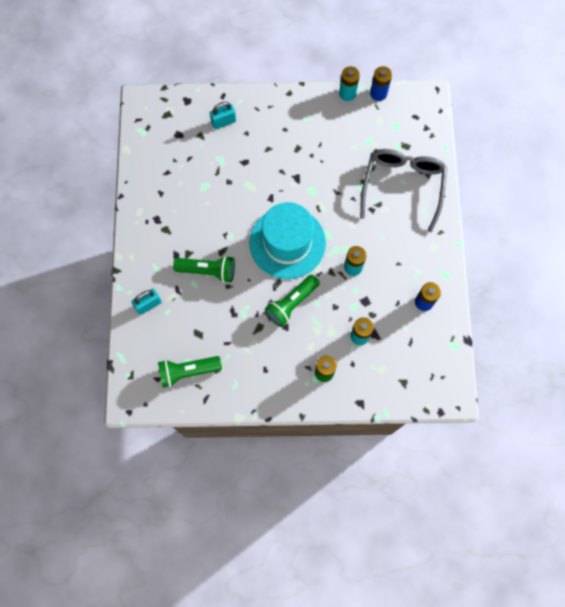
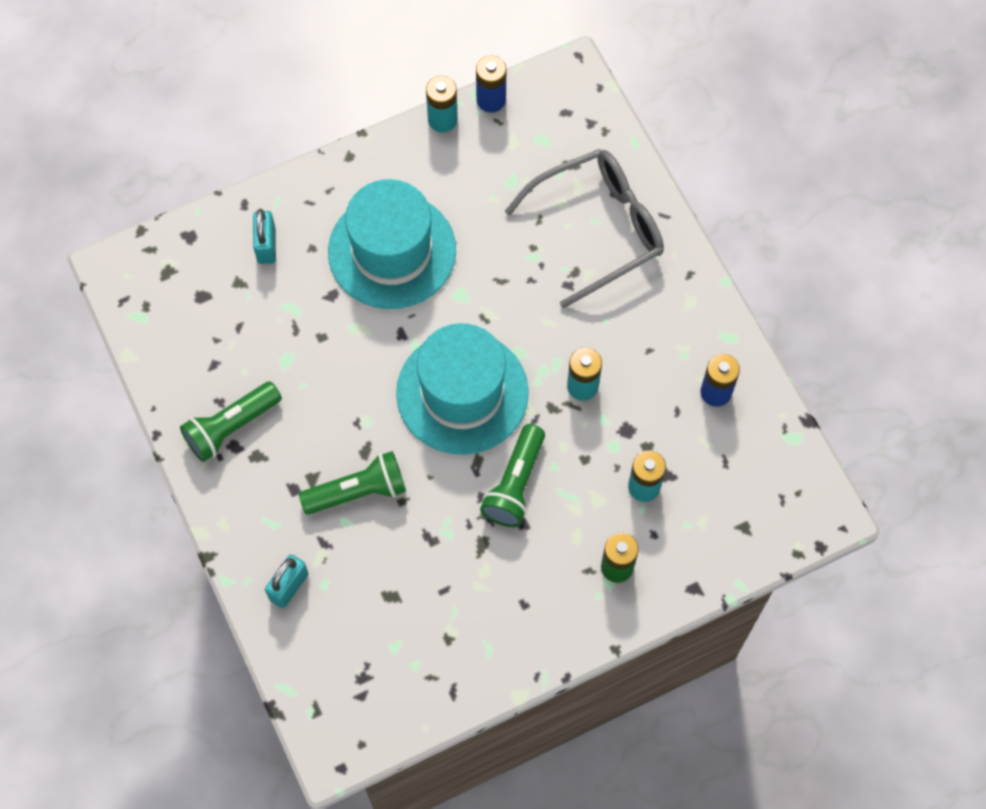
camera: 25 degrees left, 5 degrees down
(188, 371) = (404, 662): green flashlight -> green flashlight (231, 427)
(223, 122) = (266, 245): turquoise padlock -> turquoise padlock turned 45 degrees counterclockwise
(287, 152) = (392, 251): none -> turquoise hat
(402, 186) = (598, 229): grey glasses -> grey glasses turned 75 degrees clockwise

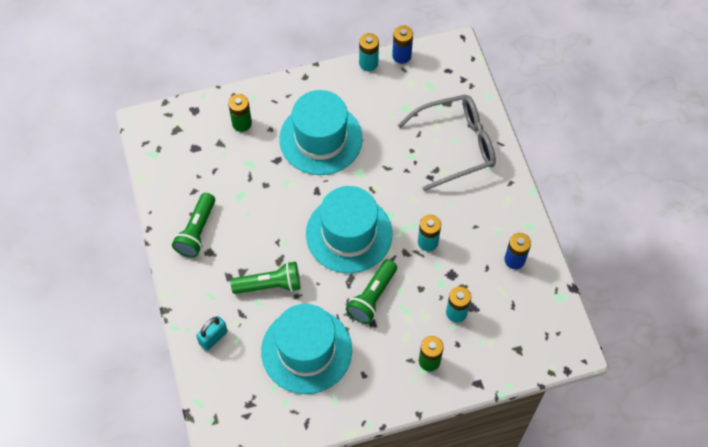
camera: 10 degrees right, 5 degrees down
(231, 427) = (196, 231): green flashlight -> green flashlight turned 45 degrees counterclockwise
(266, 245) = (242, 123): turquoise padlock -> green battery
(432, 582) = (306, 350): none -> turquoise hat

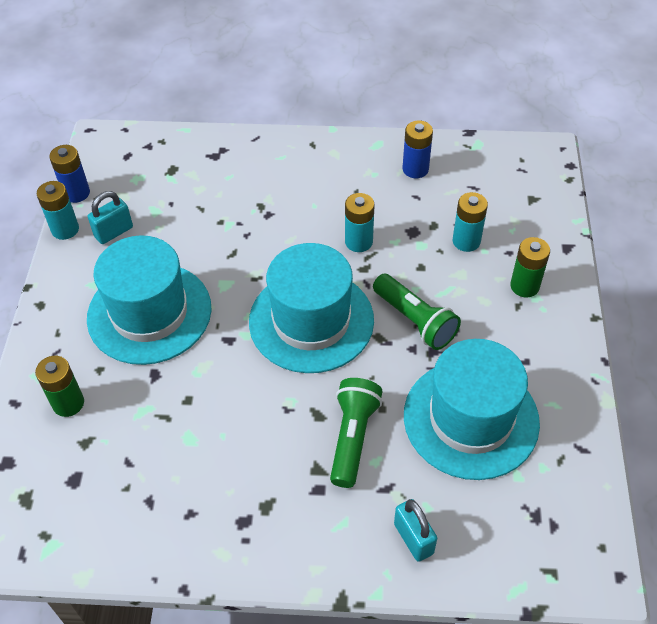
camera: 70 degrees left, 10 degrees down
(196, 231) = (222, 515): green flashlight -> none
(377, 92) = (114, 232): none -> turquoise padlock
(456, 145) = (236, 177): grey glasses -> none

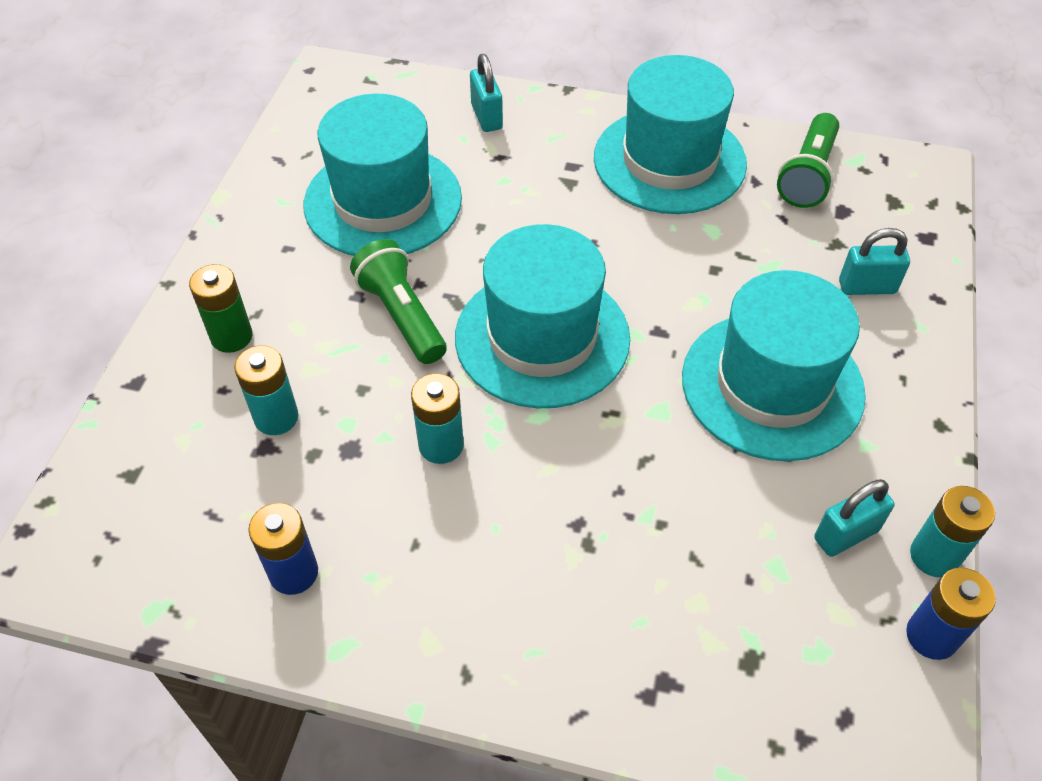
camera: 170 degrees left, 0 degrees up
(68, 403) = (867, 287): green battery -> turquoise padlock
(229, 512) = (669, 161): none -> turquoise hat
(353, 437) = (522, 203): green flashlight -> green flashlight (807, 175)

